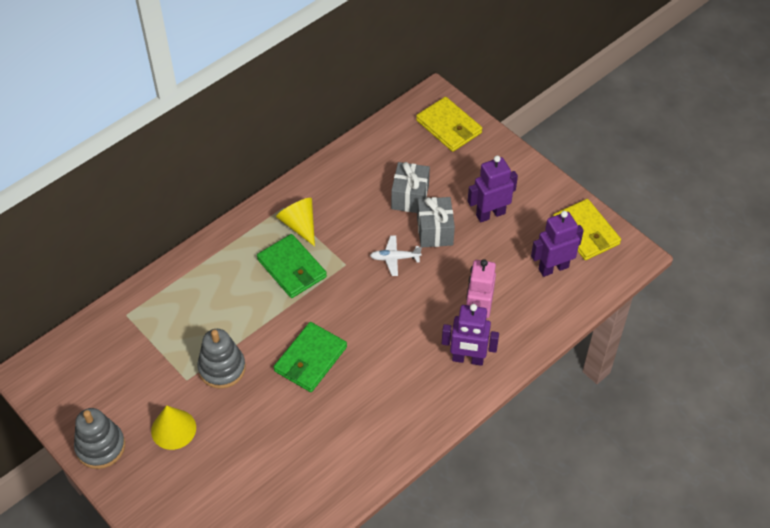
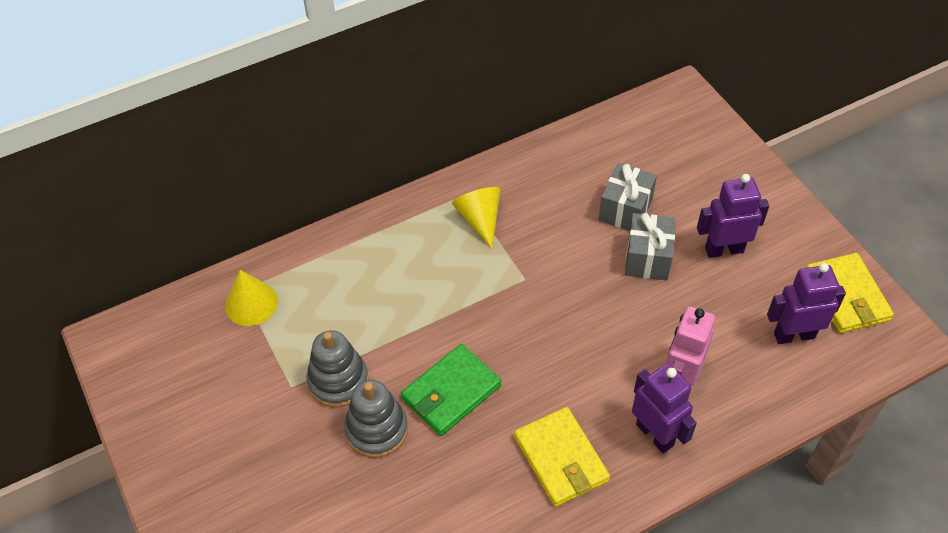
camera: 15 degrees right, 0 degrees up
(100, 447) = (163, 451): grey stacking toy -> grey stacking toy (377, 430)
(173, 429) = (257, 447): yellow cone -> yellow cone (251, 303)
(292, 268) = (457, 271): green wallet -> none
(394, 258) = (588, 283): white plane -> none
(449, 127) = (693, 132): yellow wallet -> yellow wallet (561, 459)
(467, 359) = (655, 434): purple robot -> purple robot turned 150 degrees counterclockwise

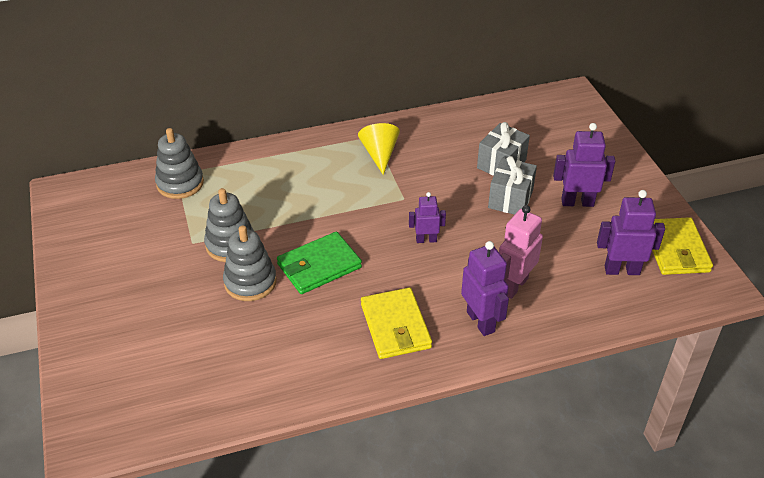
camera: 10 degrees right, 10 degrees down
(251, 303) = (180, 183): yellow cone -> grey stacking toy
(565, 333) = (426, 240): none -> purple robot

